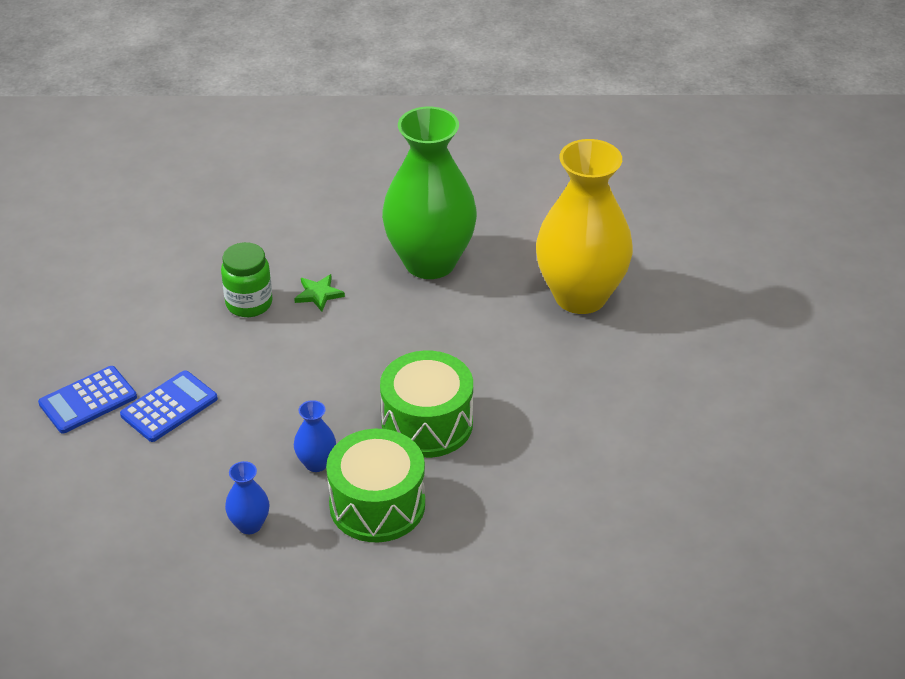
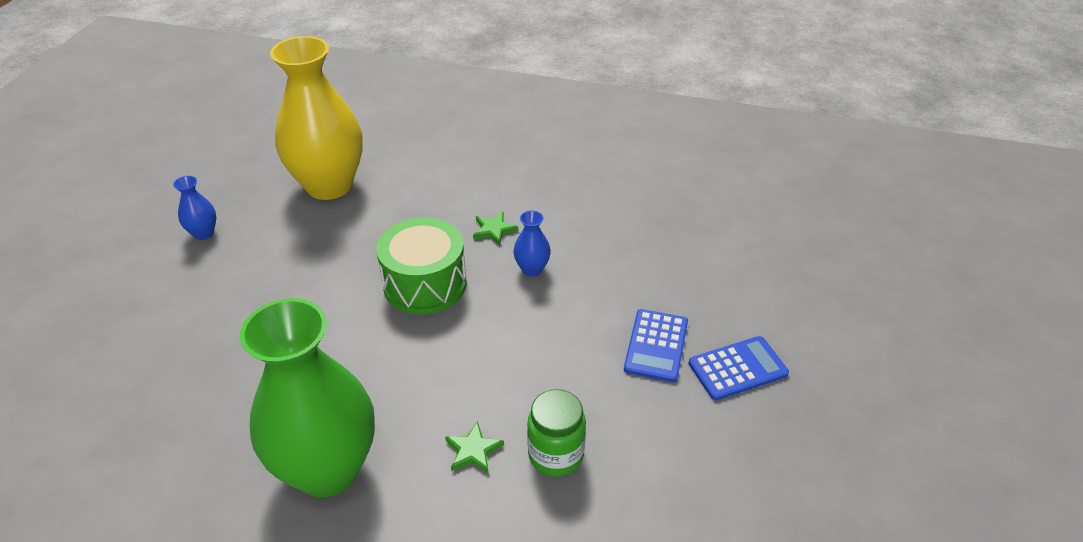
camera: 165 degrees left, 0 degrees up
(169, 407) = (656, 346): blue calculator -> blue calculator turned 45 degrees counterclockwise
(249, 525) = (597, 234): blue vase -> blue vase (203, 233)
(377, 505) = (494, 230): green drum -> green star
(580, 296) = (199, 385): yellow vase -> yellow vase (329, 185)

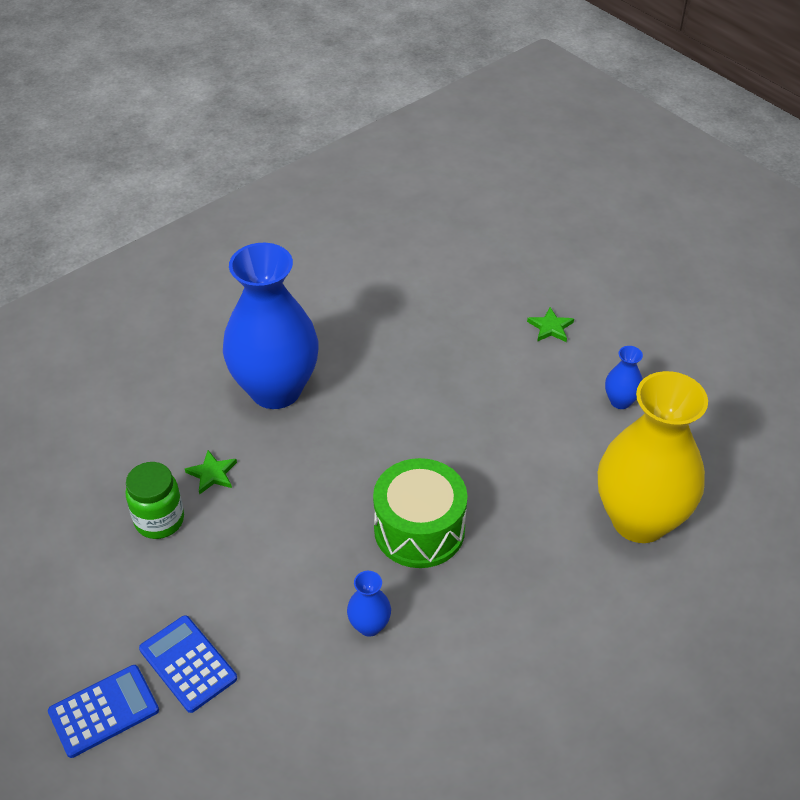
camera: 125 degrees right, 5 degrees up
(327, 469) = (275, 390): green vase -> blue vase
(494, 230) = (455, 627): green star -> green star (550, 327)
(737, 368) = (104, 711): blue calculator -> blue calculator turned 135 degrees counterclockwise

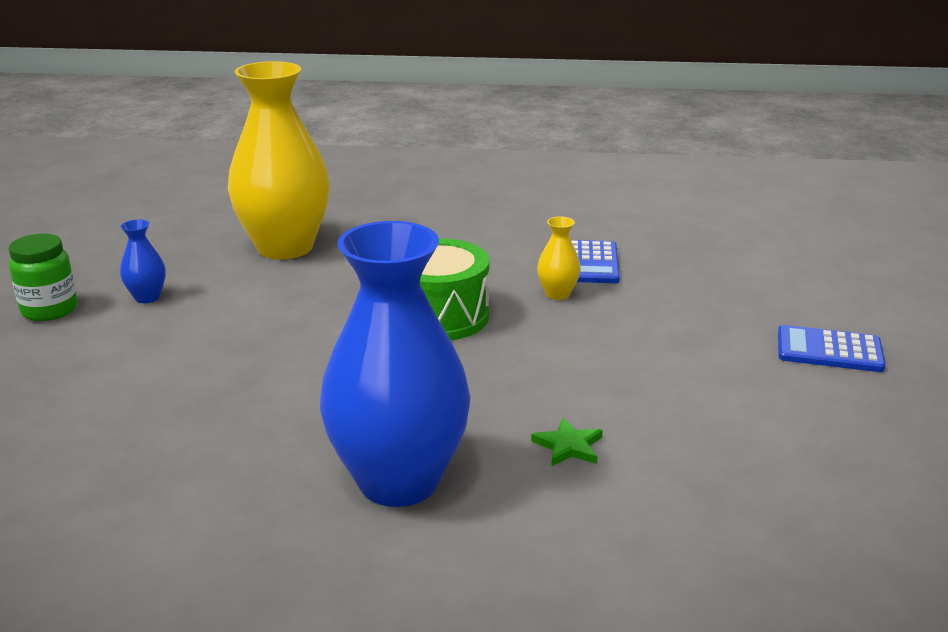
camera: 135 degrees left, 20 degrees down
(159, 520) = (667, 439): green jar -> green jar (50, 310)
(188, 664) = (730, 341): blue calculator -> blue calculator (591, 263)
(369, 625) = (557, 294): blue vase -> yellow vase
(550, 327) = (65, 368): green star -> none

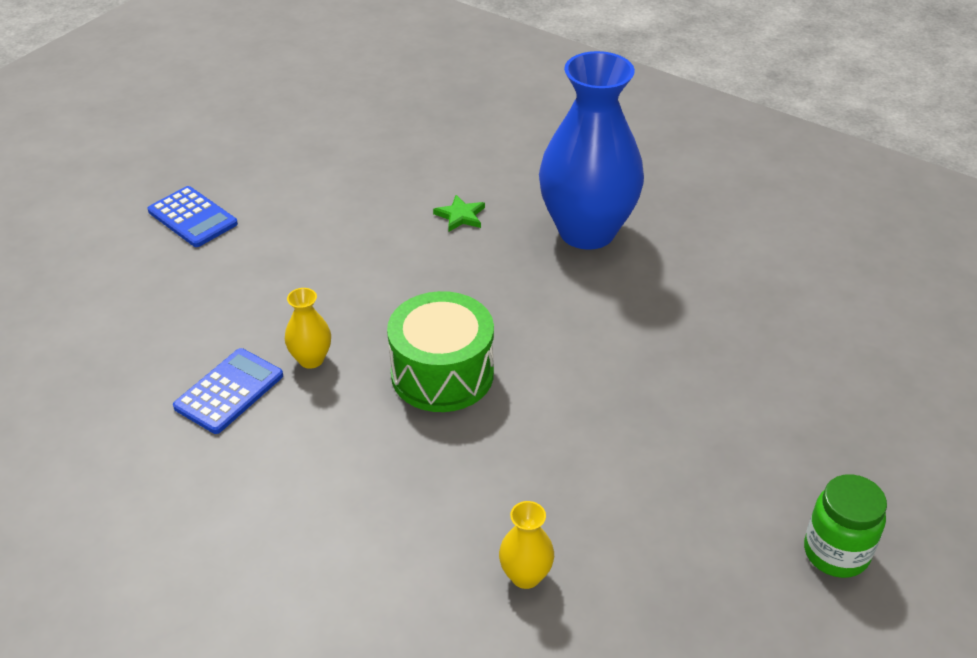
camera: 150 degrees left, 15 degrees up
(147, 297) = (721, 531): blue vase -> none
(285, 247) = (525, 576): yellow vase -> yellow vase, size x0.40

